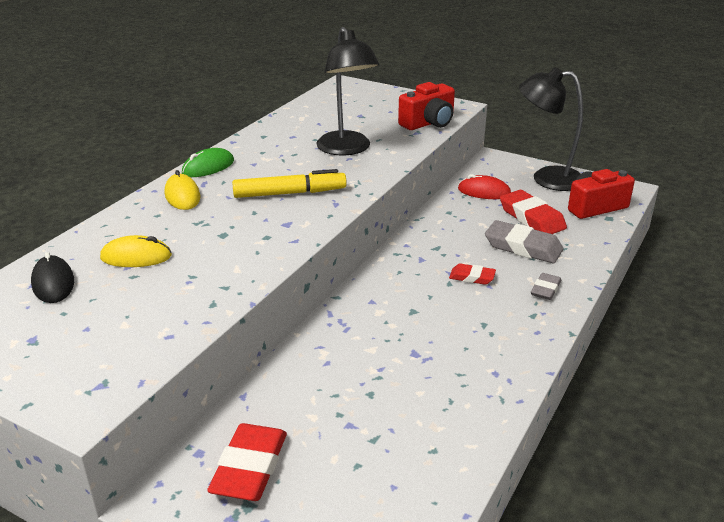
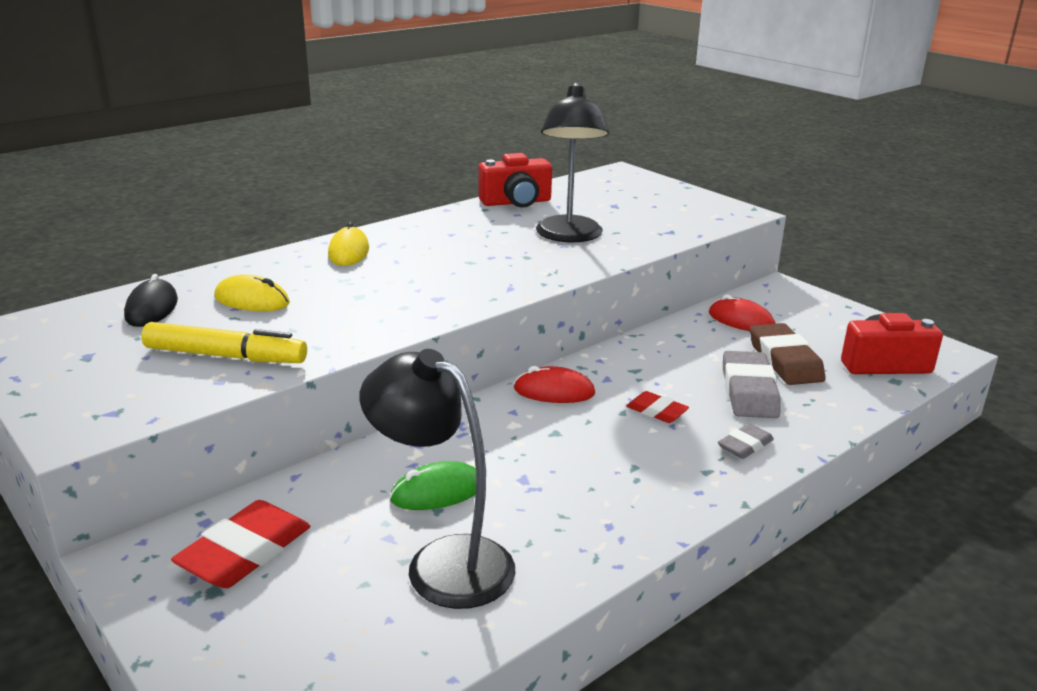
camera: 20 degrees right, 5 degrees down
(208, 167) = (399, 229): green mouse -> green mouse (437, 492)
(289, 193) = (466, 269): yellow marker -> yellow marker (225, 356)
(390, 278) = (554, 391): none -> red mouse
(428, 123) = (692, 224): red camera -> red camera (516, 202)
(523, 247) = (749, 391): grey eraser -> grey eraser turned 45 degrees clockwise
(531, 218) = (785, 360): red eraser -> brown eraser
(547, 178) = (838, 320): black lamp -> black lamp (443, 562)

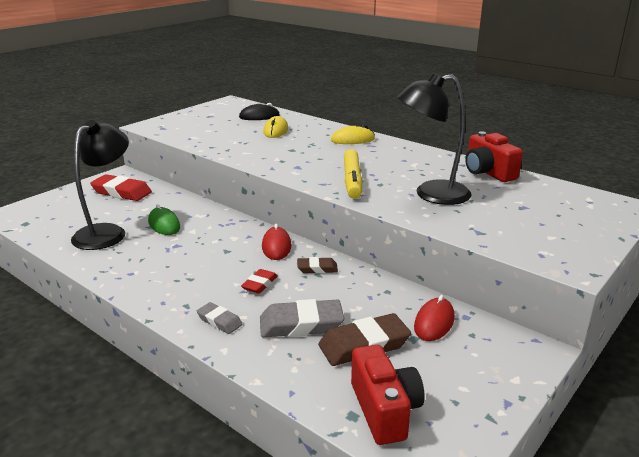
camera: 80 degrees right, 0 degrees up
(225, 356) = (213, 135): yellow marker -> yellow marker (352, 180)
(622, 368) = (317, 268): none -> brown eraser

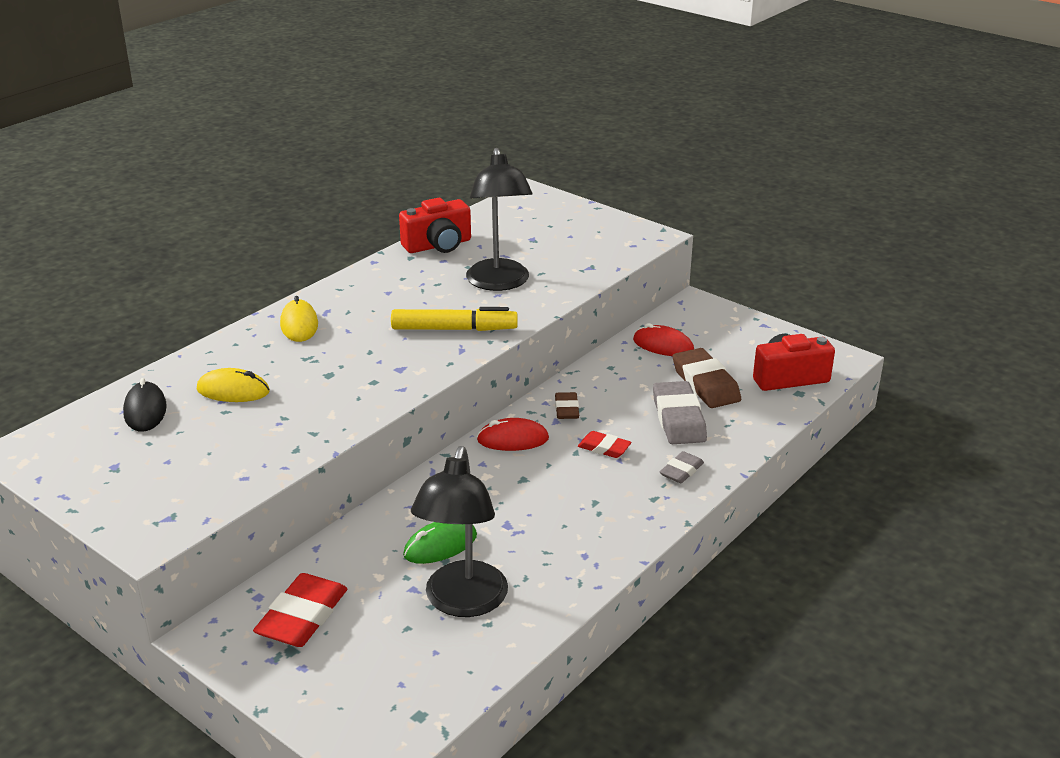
camera: 90 degrees left, 5 degrees up
(107, 232) = (462, 602): black lamp -> black lamp turned 105 degrees counterclockwise

